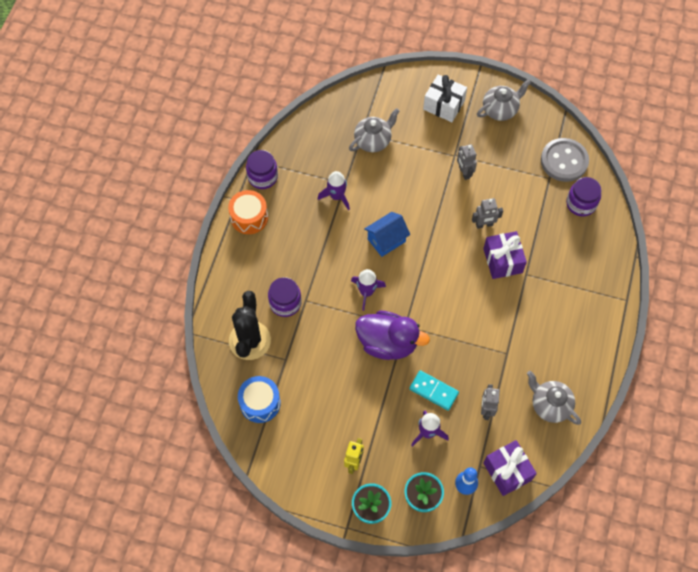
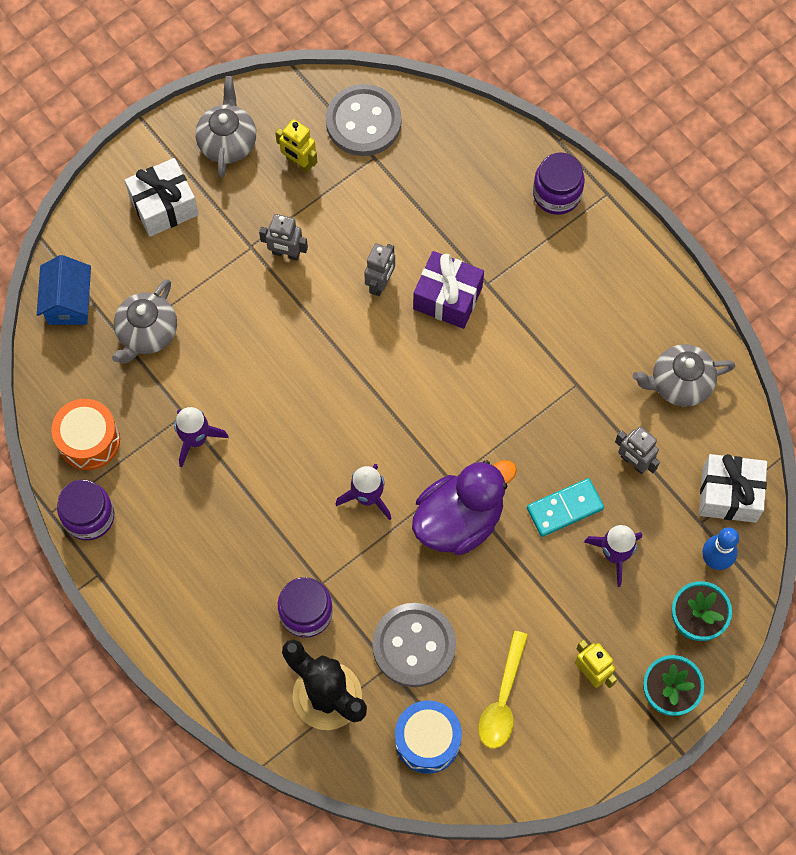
camera: 55 degrees left, 5 degrees up
(249, 217) = (139, 576): orange drum -> orange drum (89, 440)
(305, 364) = (414, 646): none -> grey button
(307, 426) = (502, 699): none -> yellow spoon
(373, 141) = (147, 333): grey teapot -> grey teapot turned 150 degrees counterclockwise
(386, 240) = (311, 420): blue house -> blue house (69, 302)
(507, 471) = (729, 495): purple gift -> white gift
(517, 147) = (299, 162): none -> yellow robot
(581, 204) = (439, 147): purple jar -> purple jar (557, 194)

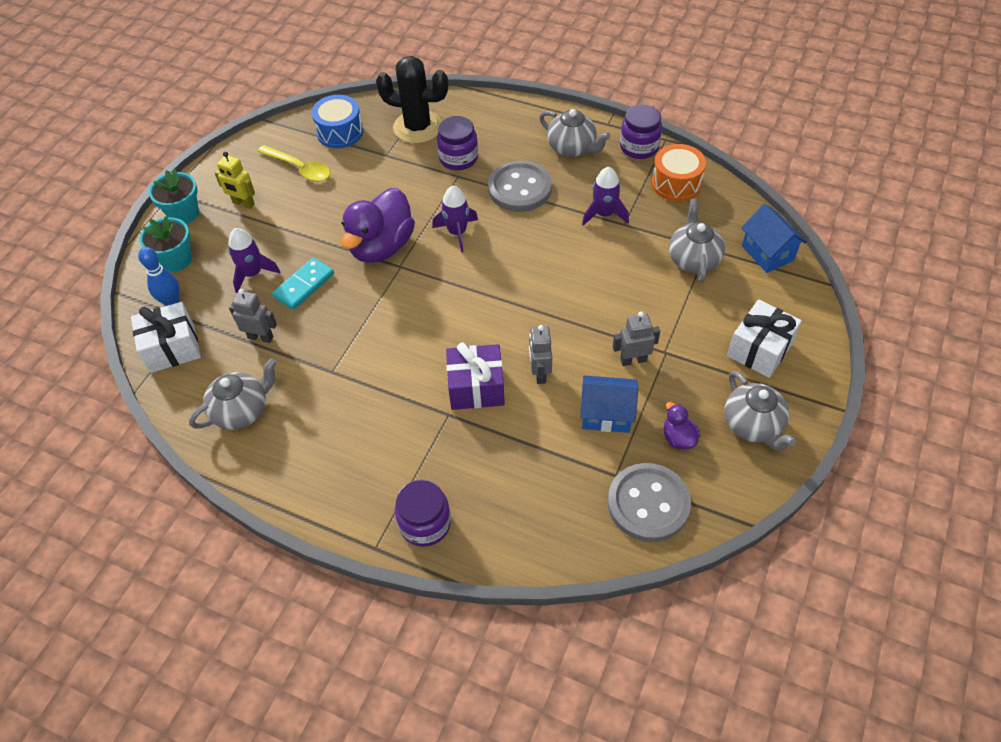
camera: 155 degrees right, 15 degrees down
(165, 557) = (572, 148): none -> grey teapot
(299, 162) = (678, 438): yellow robot -> purple duck
(346, 214) = (606, 414): none -> blue house
(414, 646) = (375, 170): grey button -> grey button (519, 188)
(502, 699) = (300, 168): yellow spoon -> yellow spoon turned 135 degrees clockwise

